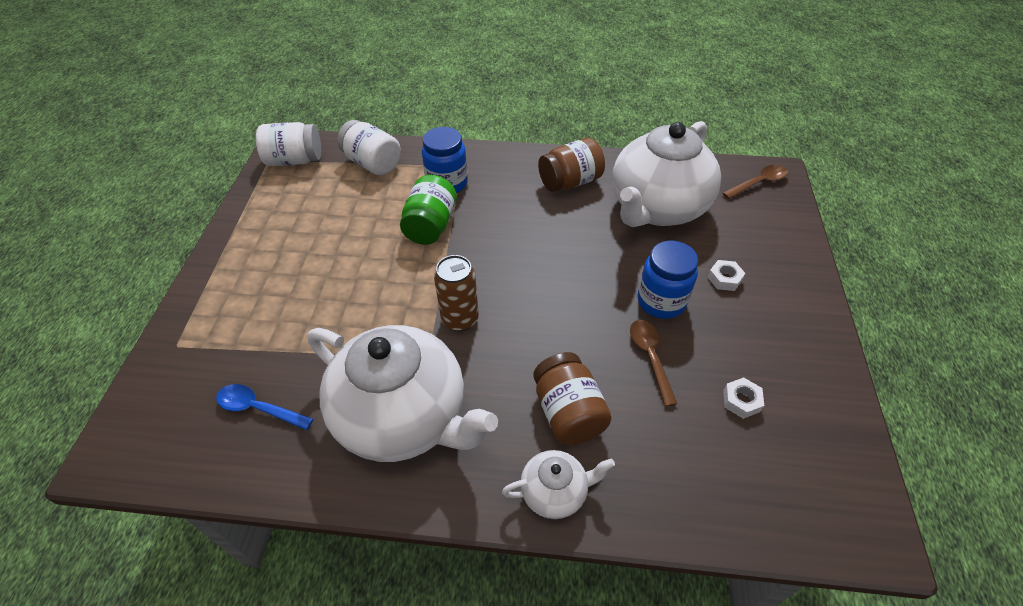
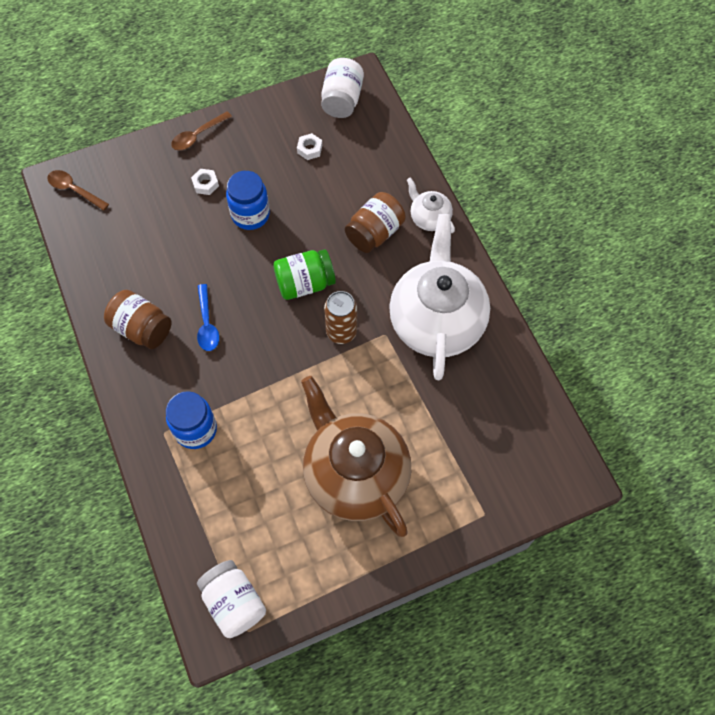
camera: 120 degrees left, 15 degrees up
(259, 408) = (488, 412): blue spoon -> blue spoon (207, 323)
(312, 266) = (355, 474): none -> brown teapot
(373, 163) = (200, 518): white jar -> white jar (342, 100)
(431, 226) = (257, 410): green jar -> green jar (305, 283)
(650, 357) = (305, 205): brown spoon -> brown spoon (198, 135)
(657, 208) = (145, 251): white teapot -> none

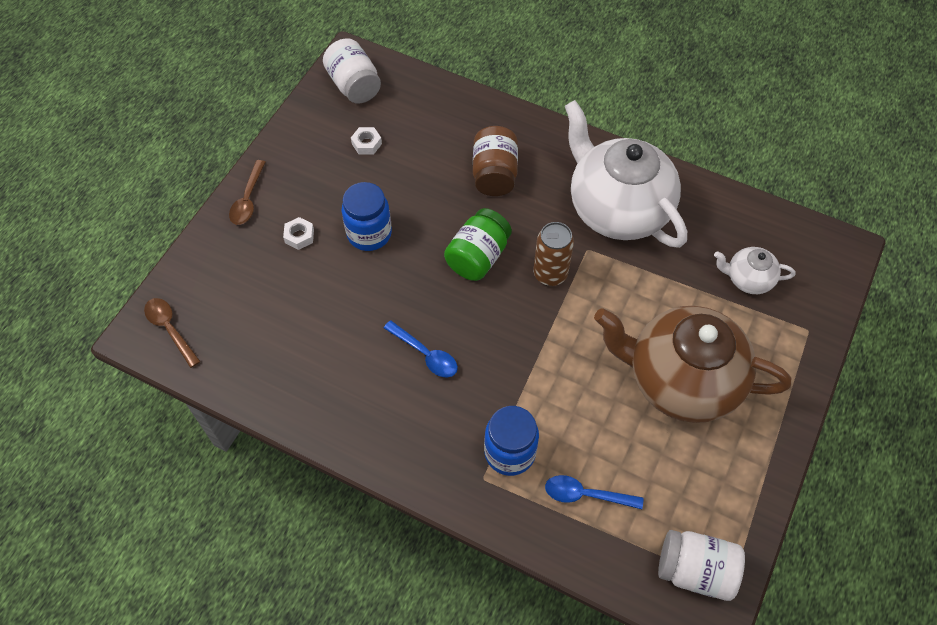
camera: 40 degrees left, 5 degrees down
(74, 190) = (170, 329): brown spoon -> brown spoon turned 60 degrees clockwise
(142, 328) = (368, 404): brown jar -> none
(215, 496) = (586, 495): none -> blue spoon
(429, 218) = (527, 132): white teapot -> white teapot (748, 279)

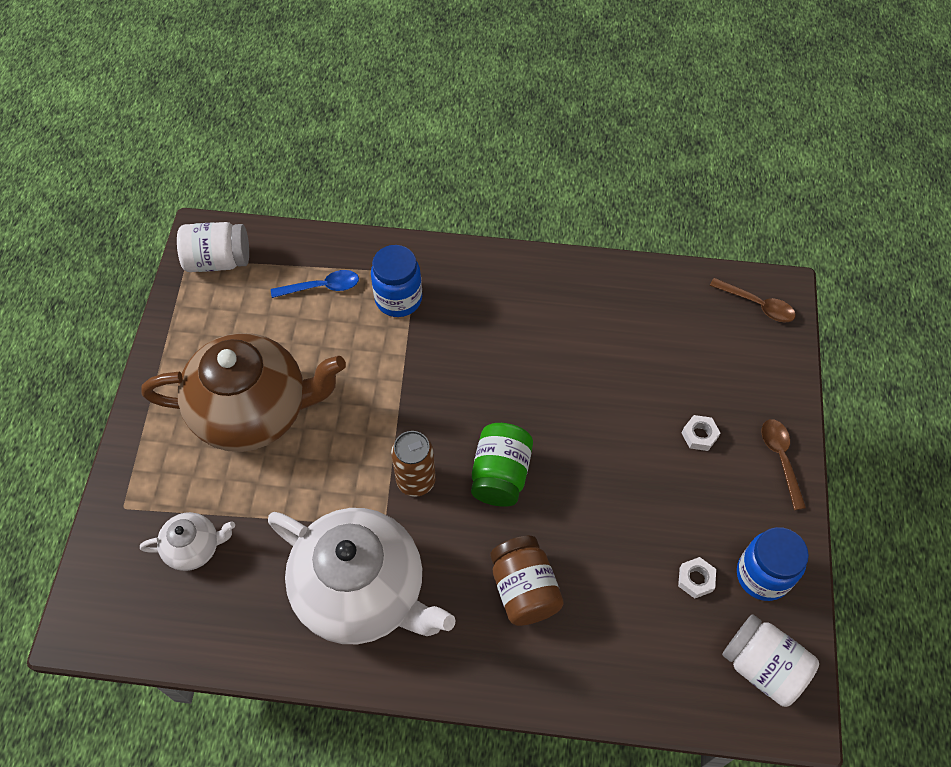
camera: 160 degrees right, 0 degrees up
(369, 234) = (628, 463): blue jar -> blue jar (762, 575)
(425, 354) = (510, 357): blue spoon -> none

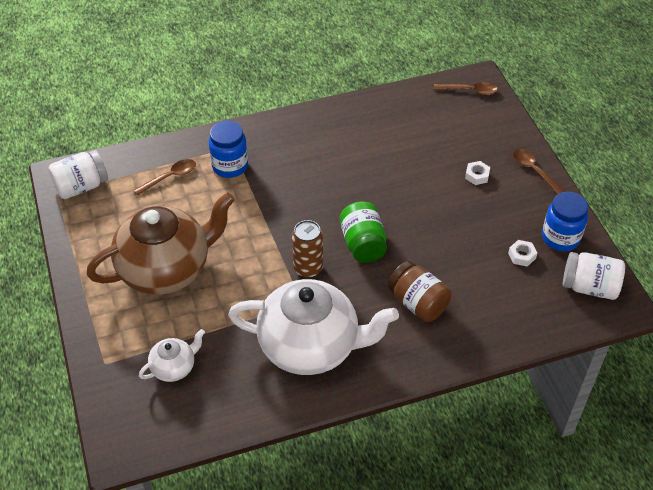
camera: 25 degrees left, 10 degrees down
(321, 287) = (170, 177): blue spoon -> brown spoon

